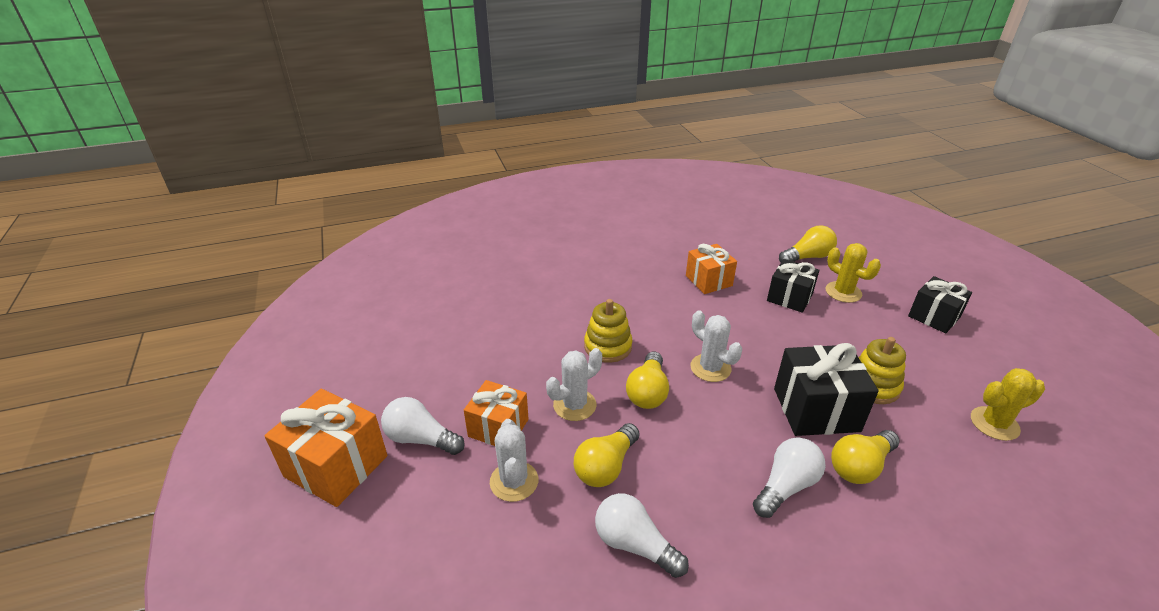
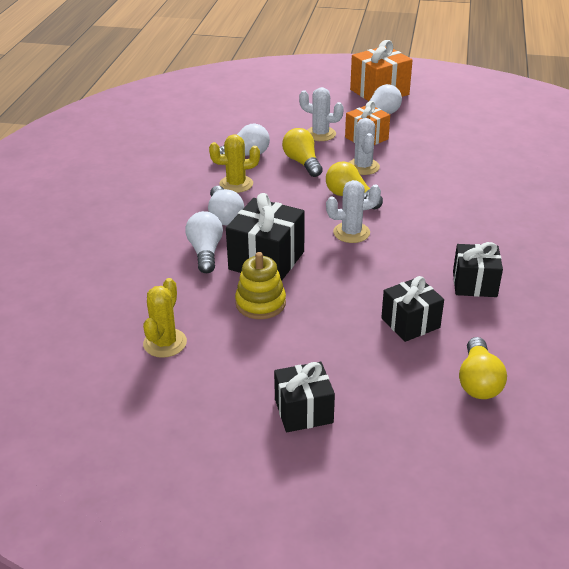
camera: 120 degrees right, 0 degrees up
(608, 346) = (414, 197): yellow stacking toy -> none
(708, 280) = (474, 284): orange gift -> black gift
(843, 292) = (393, 368): yellow cactus -> yellow cactus (236, 184)
(860, 466) = (205, 252): yellow light bulb -> white light bulb

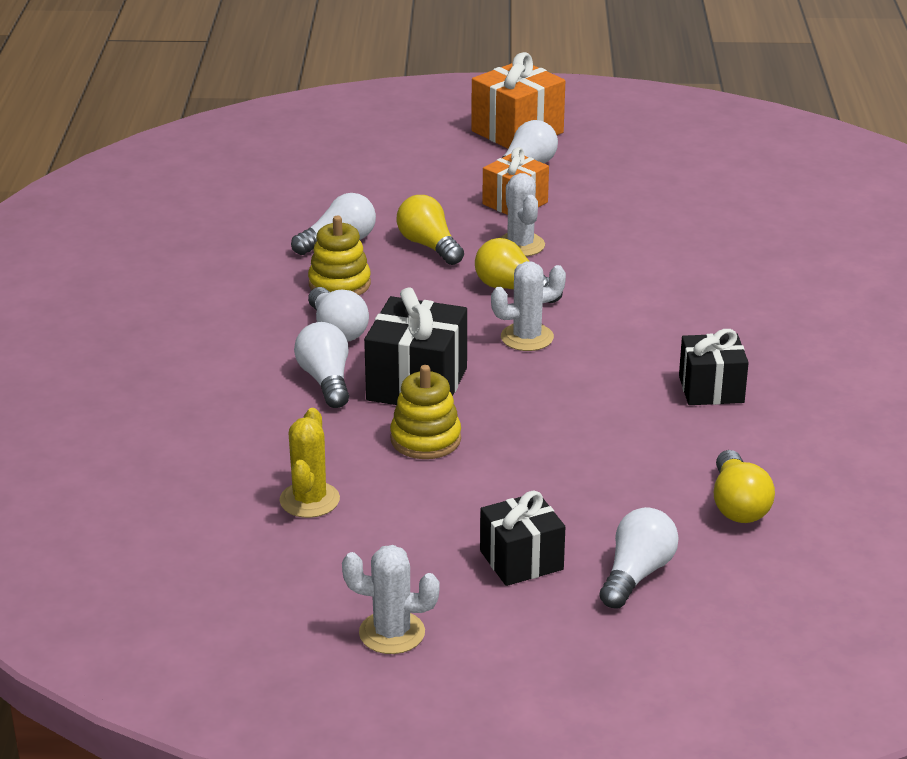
camera: 10 degrees left, 5 degrees down
(236, 184) = (339, 284): yellow cactus -> yellow stacking toy
(320, 134) = (444, 202): white cactus -> white cactus (392, 633)
(389, 434) = (636, 574): none -> white light bulb
(410, 323) = (635, 445): black gift -> none

